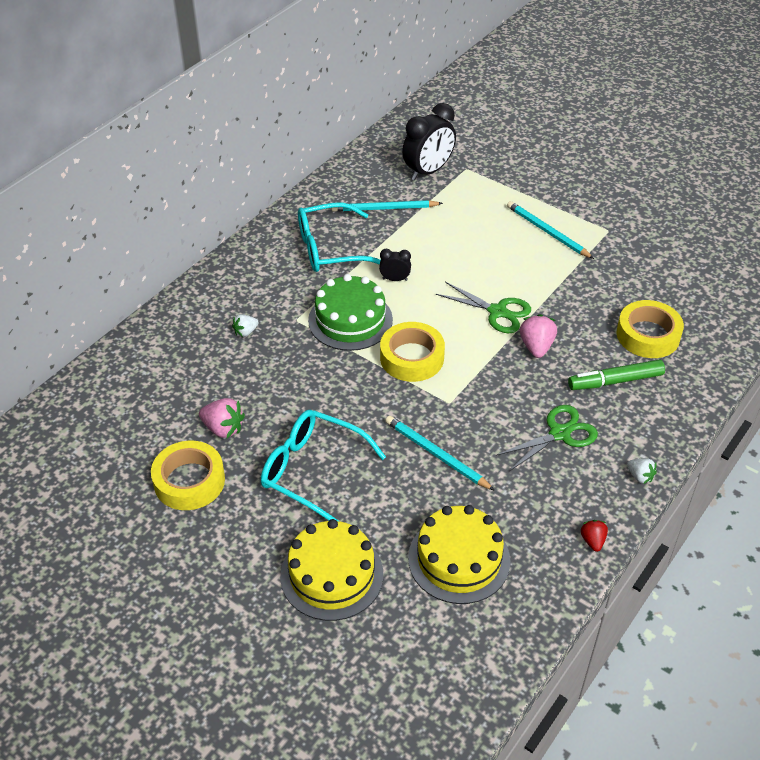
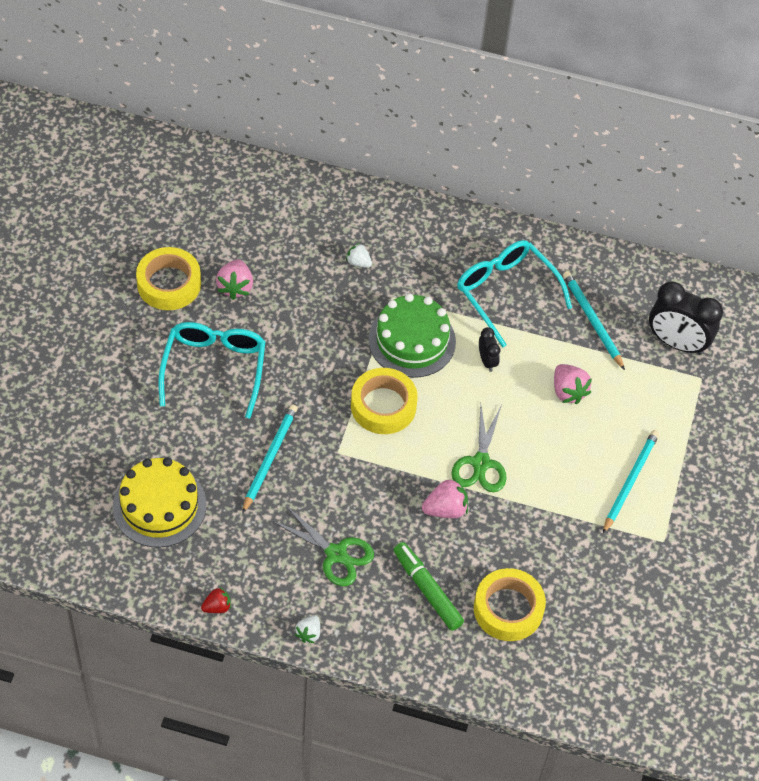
camera: 65 degrees right, 10 degrees up
(332, 575) = (111, 417): yellow cake -> none
(447, 241) = (568, 391): none -> pink strawberry

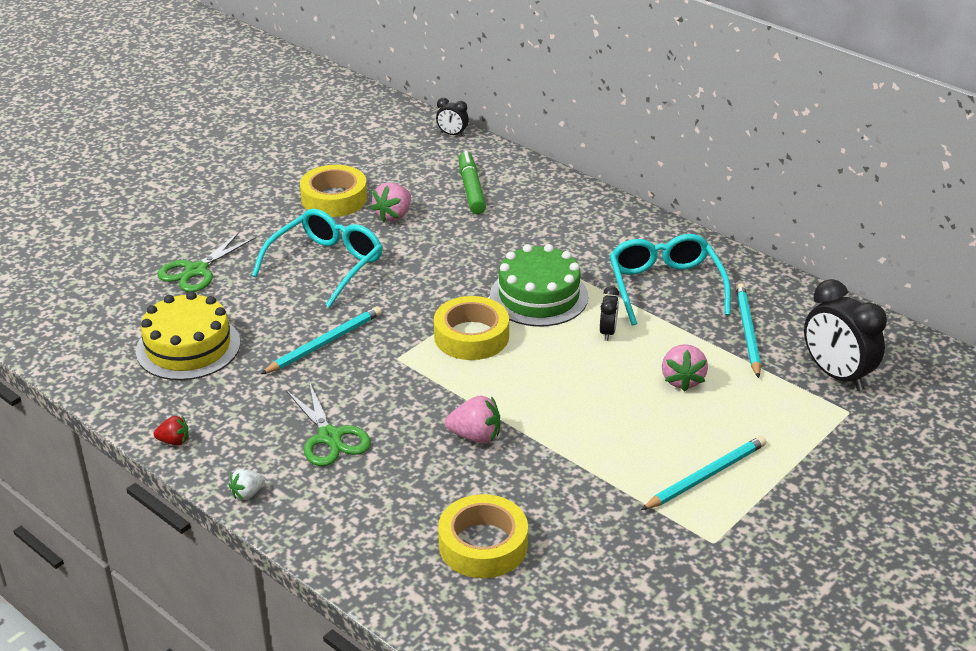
camera: 30 degrees right, 20 degrees down
(224, 161) = (452, 134): none -> black clock
(358, 262) = (527, 228): white strawberry -> none
(427, 590) = (403, 498): green marker -> green marker (471, 189)
(481, 463) = (542, 410): green scissors -> green scissors (196, 270)

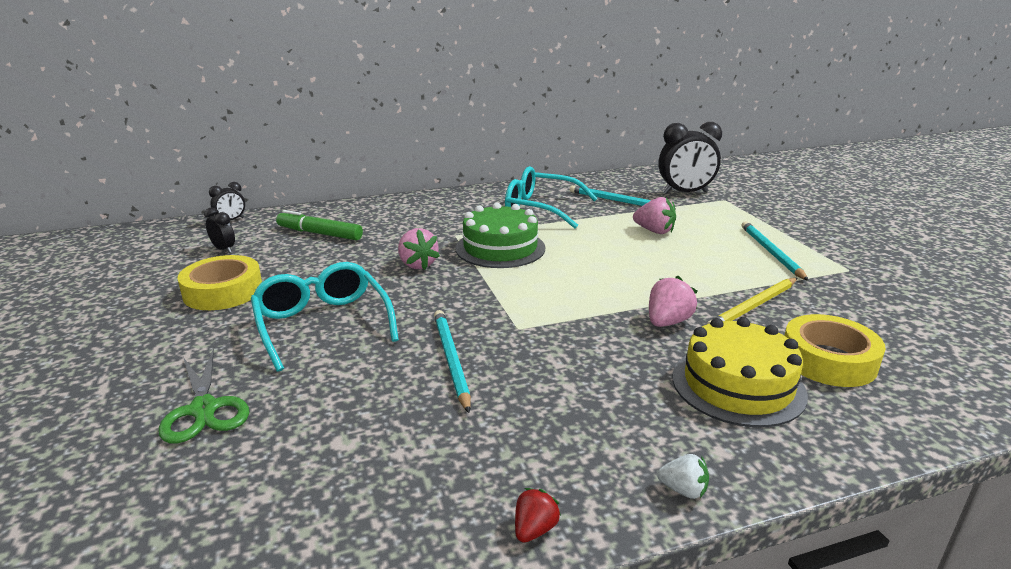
camera: 60 degrees left, 10 degrees down
(188, 347) = (348, 459): yellow cake -> yellow cake (738, 385)
(247, 493) = (683, 490): white strawberry -> white strawberry turned 60 degrees counterclockwise
(330, 437) = (614, 400): green scissors -> none
(394, 215) = (300, 272): pink strawberry -> pink strawberry (417, 264)
(471, 336) = (523, 286): yellow tape -> none
(554, 483) = (753, 306): none -> yellow pencil
(608, 332) = (574, 238): black clock -> black clock (224, 249)

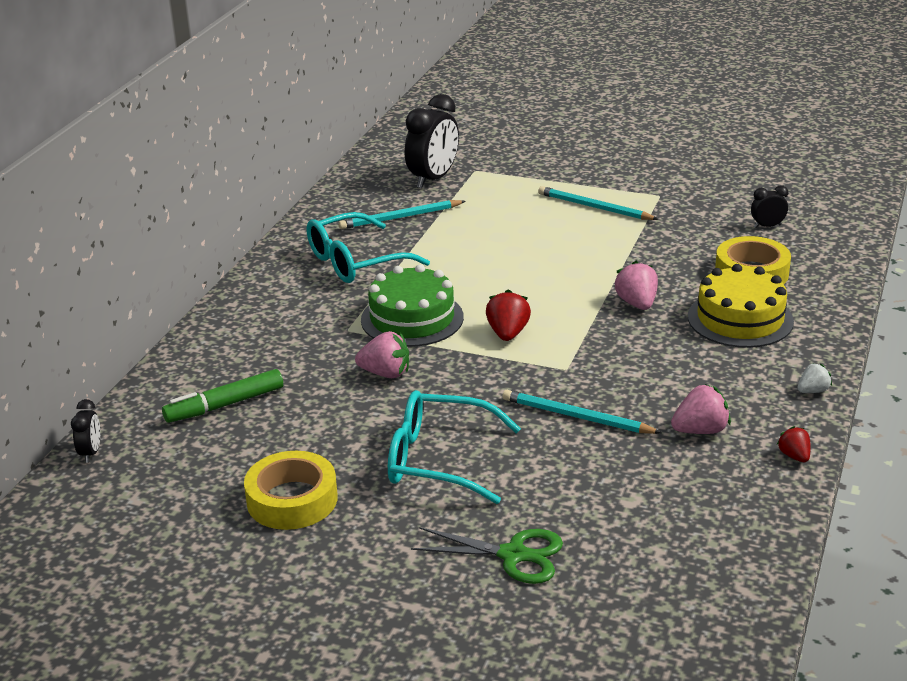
camera: 50 degrees left, 5 degrees up
(224, 249) = (177, 476): black clock -> black clock (767, 226)
(533, 286) = (508, 333): none -> red strawberry
(654, 231) = (487, 233): pink strawberry -> pink strawberry (700, 430)
(753, 306) = (659, 260): yellow pencil -> none

